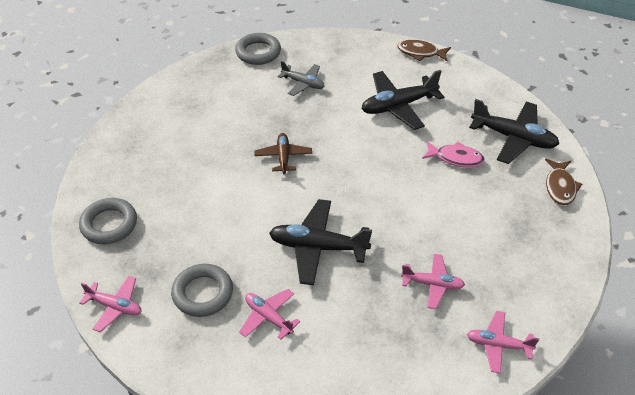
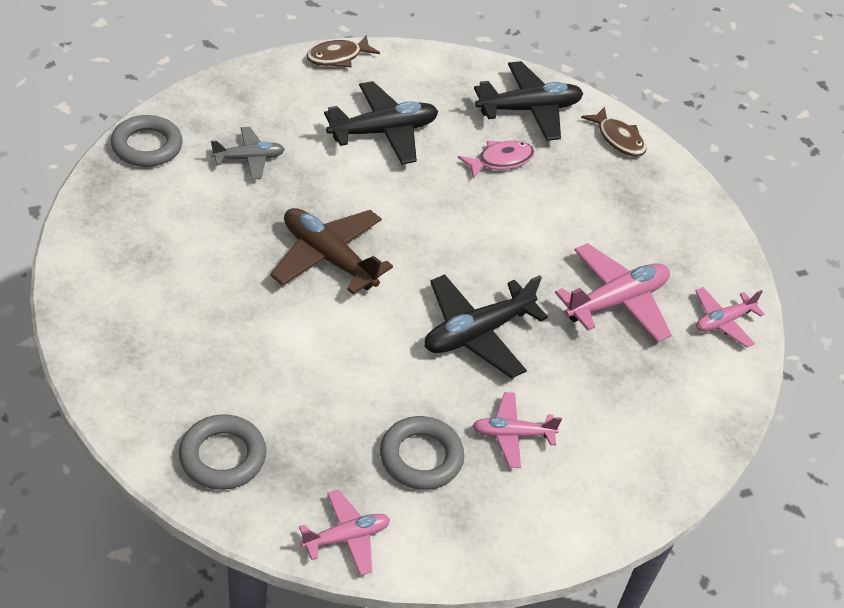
camera: 50 degrees left, 0 degrees up
(283, 157) = (328, 258): brown plane -> brown plane, size x1.67
(398, 106) = (383, 132): black plane -> black plane turned 135 degrees counterclockwise
(432, 284) = (616, 302): pink plane -> pink plane, size x1.67

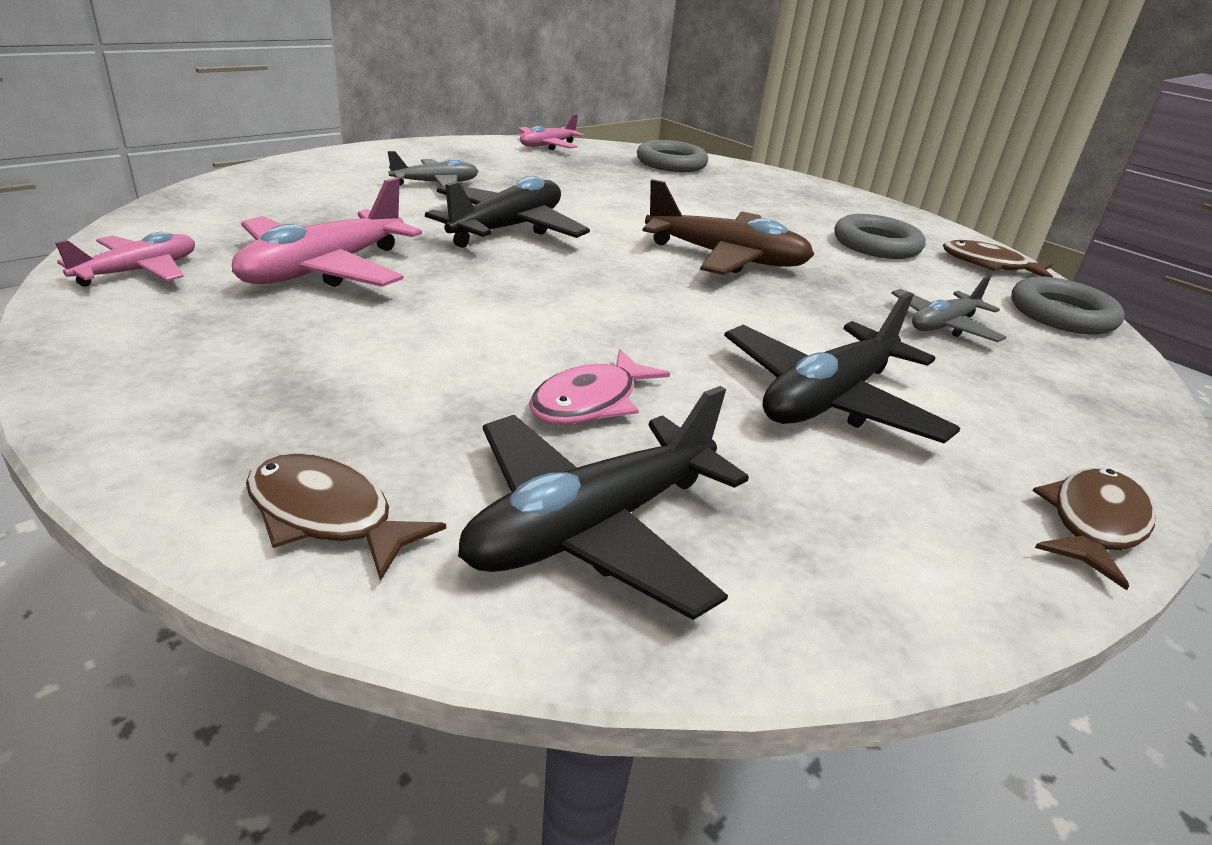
camera: 160 degrees right, 15 degrees down
(114, 203) = (989, 265): none -> brown fish
(421, 457) = (516, 171): grey ring -> grey ring (876, 245)
(512, 434) = (436, 184): pink plane -> grey plane

